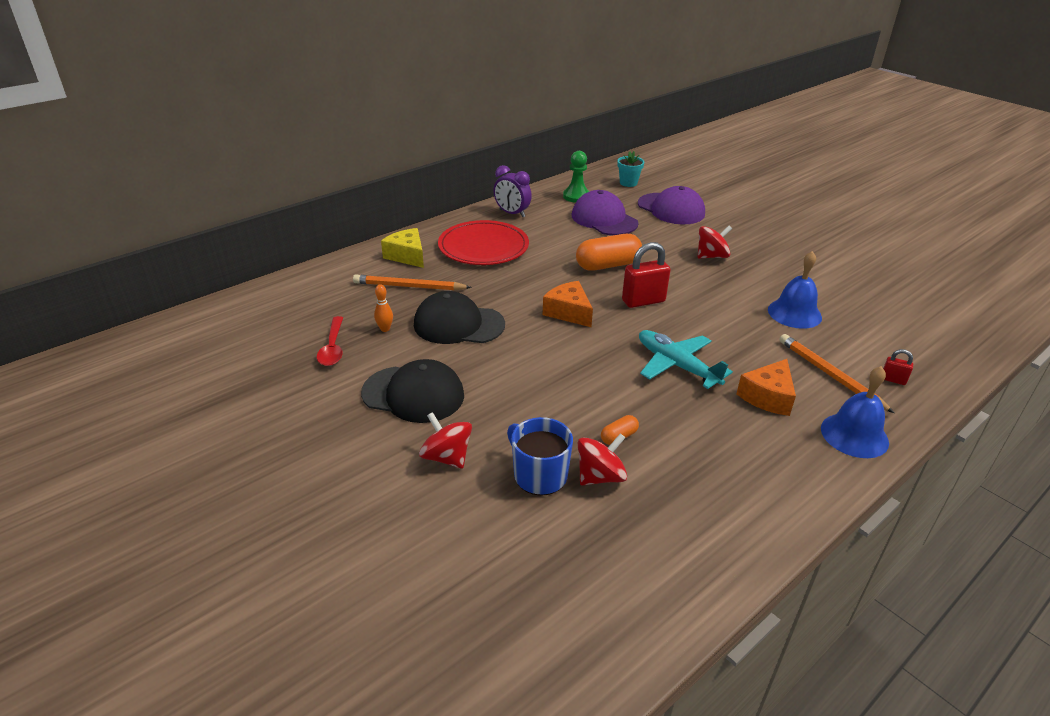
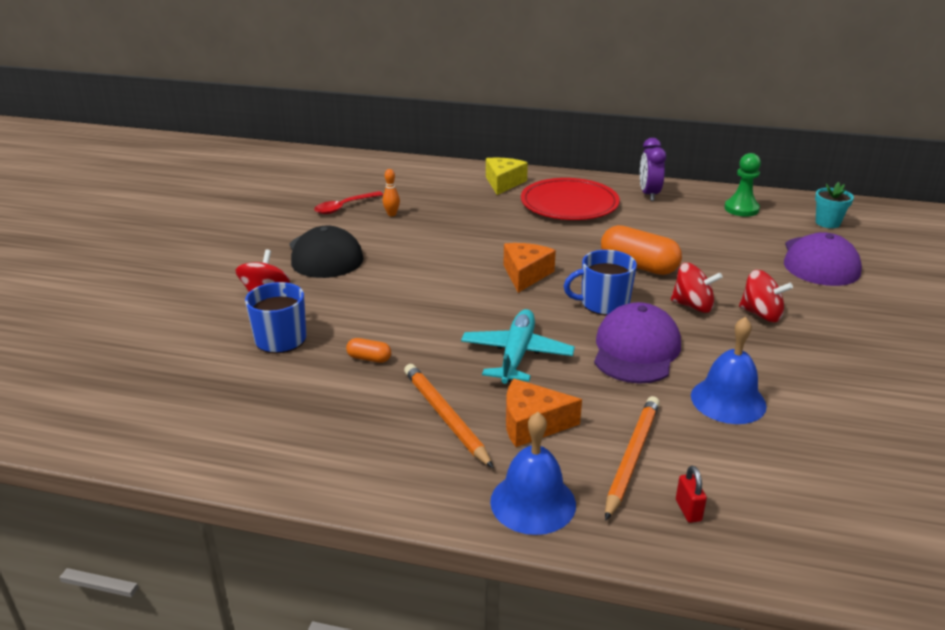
camera: 55 degrees right, 5 degrees down
(409, 286) = (461, 200): orange pencil -> orange pencil (445, 416)
(458, 324) = (437, 237): black cap -> none
(600, 476) = (306, 366): red spinning top -> red spinning top (692, 306)
(604, 219) = (723, 236): purple cap -> purple cap (636, 350)
(643, 301) = (603, 303): red padlock -> blue mug

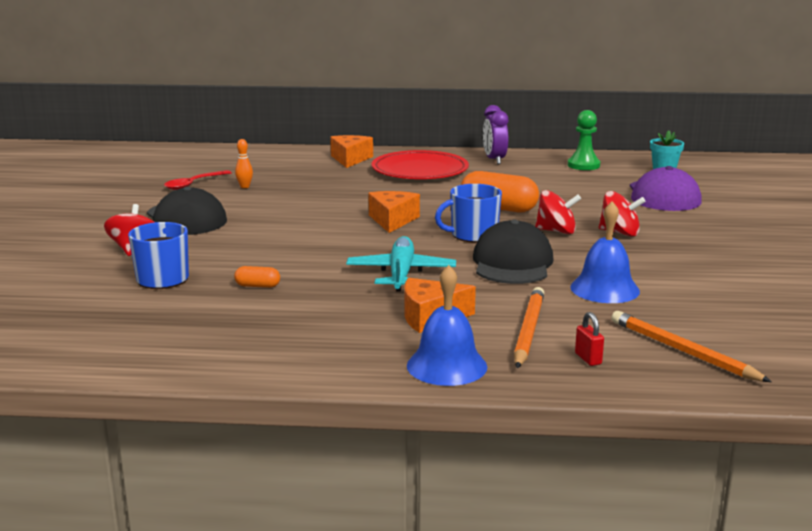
camera: 10 degrees left, 10 degrees down
(445, 416) = (346, 318): orange pencil -> orange pencil (682, 351)
(503, 183) = (350, 159): yellow cheese -> orange cheese
(636, 350) = (512, 263): purple cap -> black cap

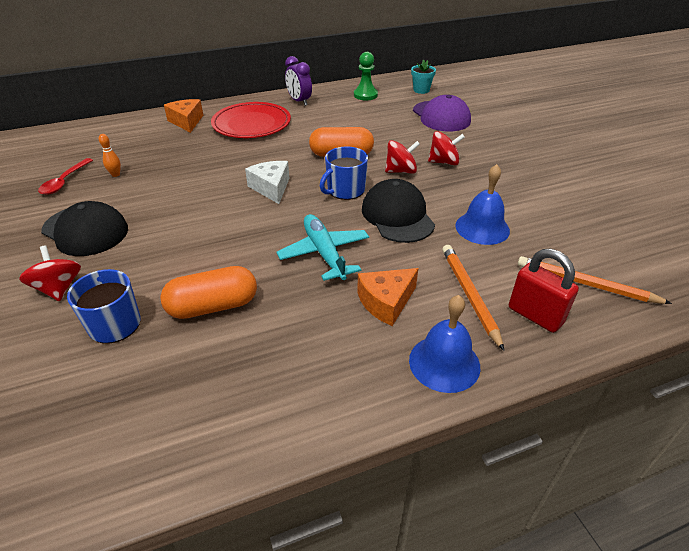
camera: 25 degrees left, 20 degrees up
(257, 286) = (213, 306): orange capsule -> orange capsule, size x2.13
(392, 220) = (271, 188): orange cheese -> white cheese
(588, 359) = (535, 315): red padlock -> red padlock, size x2.01

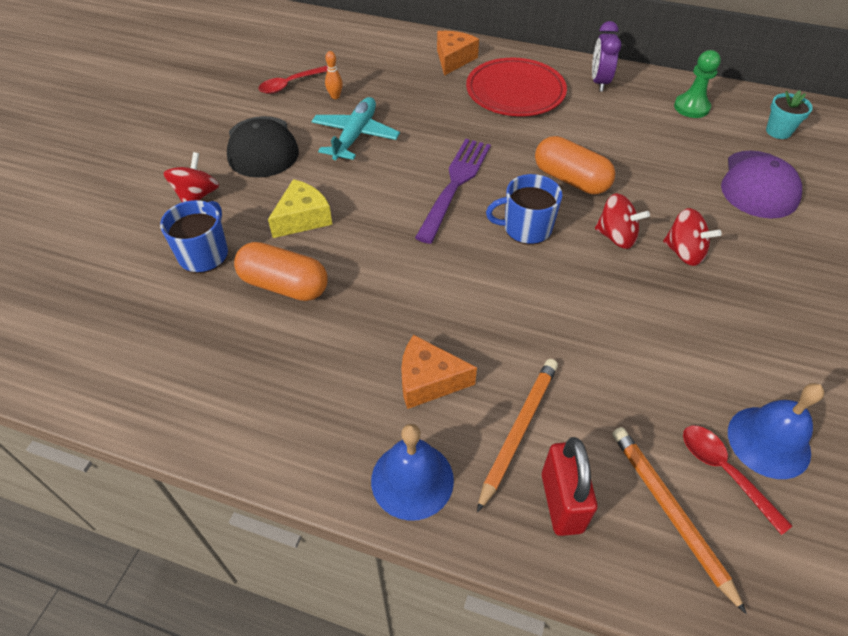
camera: 40 degrees right, 10 degrees up
(178, 258) = (303, 218): none -> yellow cheese
(271, 188) = (455, 185): white cheese -> purple fork
(324, 253) = (428, 291): turquoise plane -> turquoise plane (355, 136)
(397, 216) = (548, 291): black cap -> none
(482, 228) = (628, 364): blue bell -> blue bell (768, 441)
(584, 250) = (724, 472): none -> red spoon

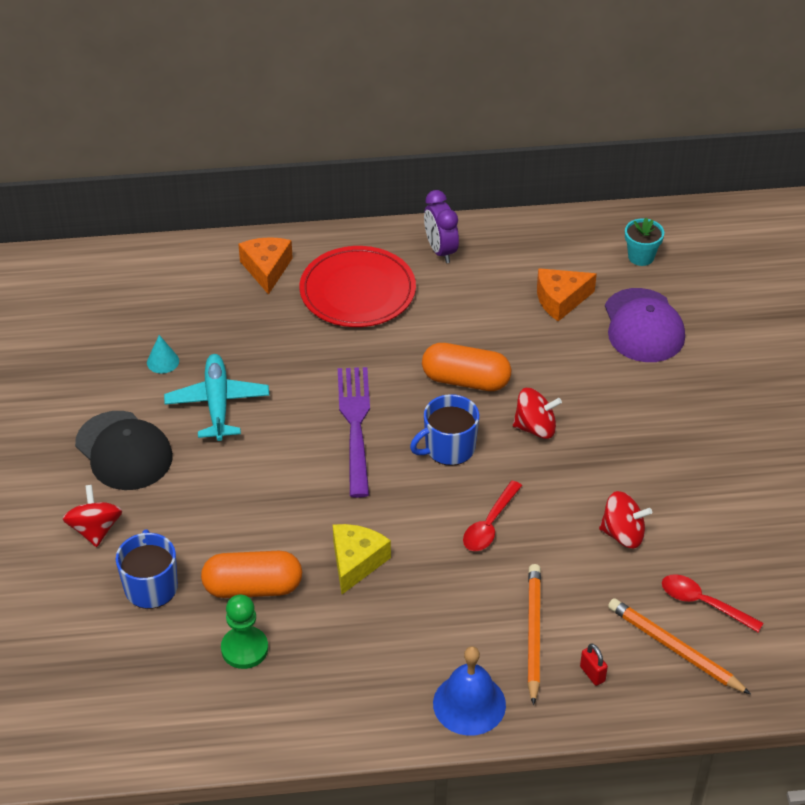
camera: 25 degrees left, 5 degrees down
(290, 84) = (100, 362): red spoon -> red spoon (490, 524)
(303, 218) = (224, 515): yellow cheese -> yellow cheese (356, 562)
(335, 96) = (163, 361): orange bowling pin -> turquoise cone
(428, 381) = (438, 622): orange cheese -> orange cheese (560, 300)
(561, 502) = (592, 674): red padlock -> red padlock, size x0.50
(684, 252) = (602, 422): red spinning top -> red spinning top (623, 534)
(691, 107) = (547, 253): green pawn -> green pawn (244, 649)
(768, 441) = (728, 567): blue bell -> none

